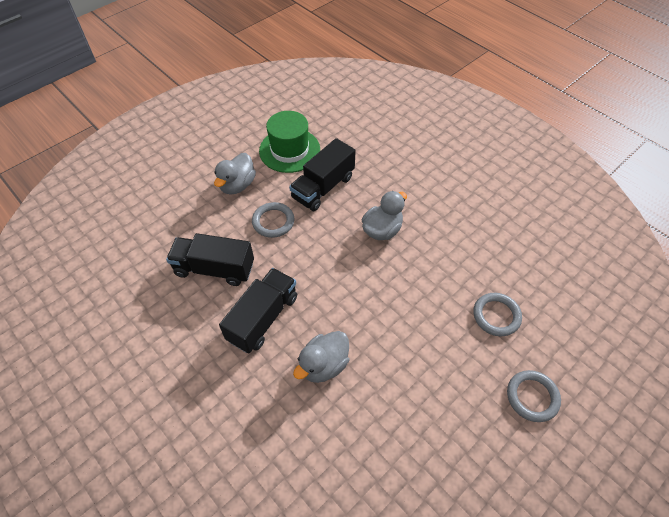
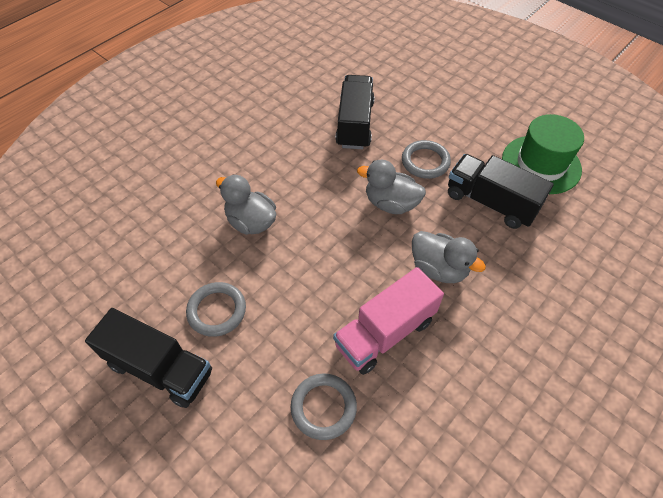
camera: 85 degrees right, 0 degrees up
(237, 185) = (469, 125): grey duck -> grey duck (391, 203)
(263, 318) = (302, 168): black truck -> black truck (160, 368)
(436, 271) = (385, 333): none -> pink truck
(532, 397) = (207, 444): grey ring -> grey ring (217, 311)

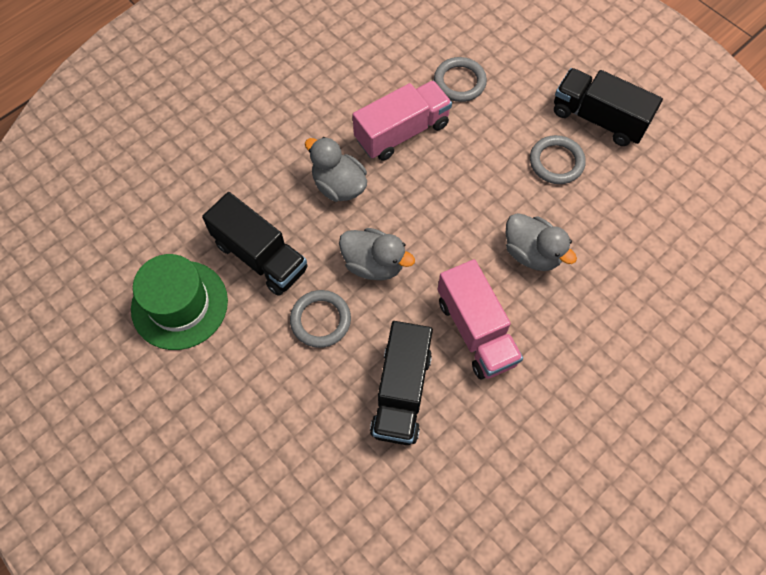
camera: 175 degrees left, 10 degrees up
(301, 163) = (476, 331): none -> pink truck

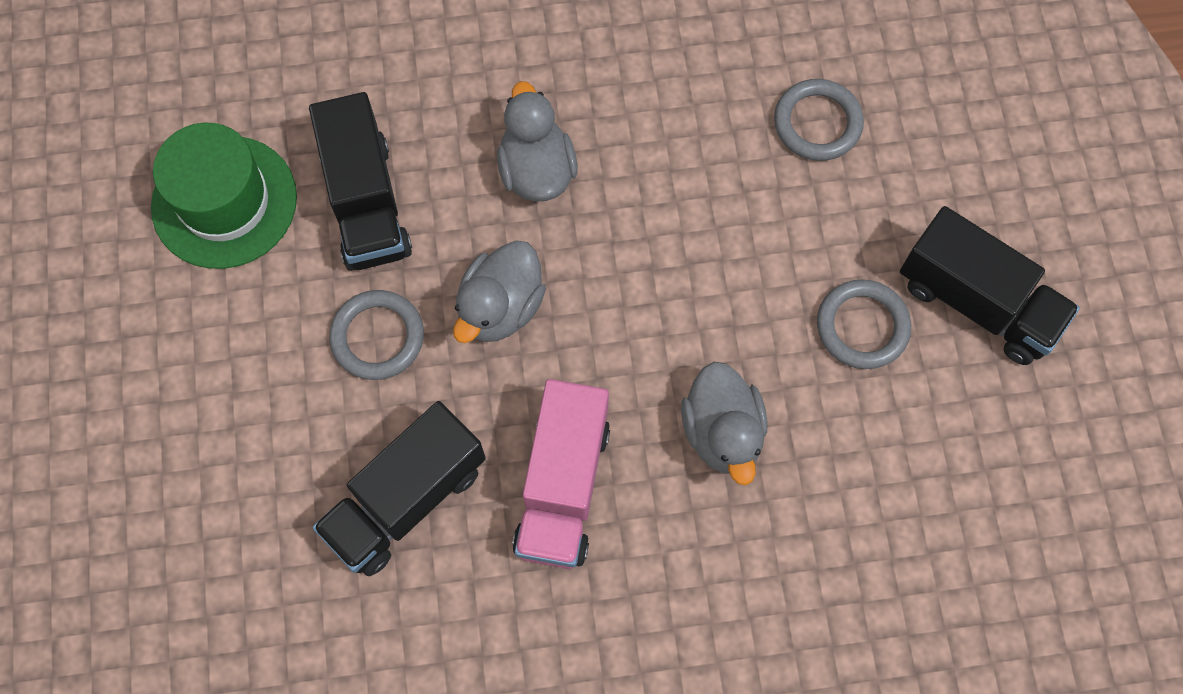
camera: 35 degrees right, 5 degrees up
(374, 264) = (500, 307): grey duck -> grey duck turned 60 degrees clockwise
(402, 132) = (679, 147): pink truck -> none
(598, 119) = (977, 302): black truck -> black truck turned 150 degrees clockwise

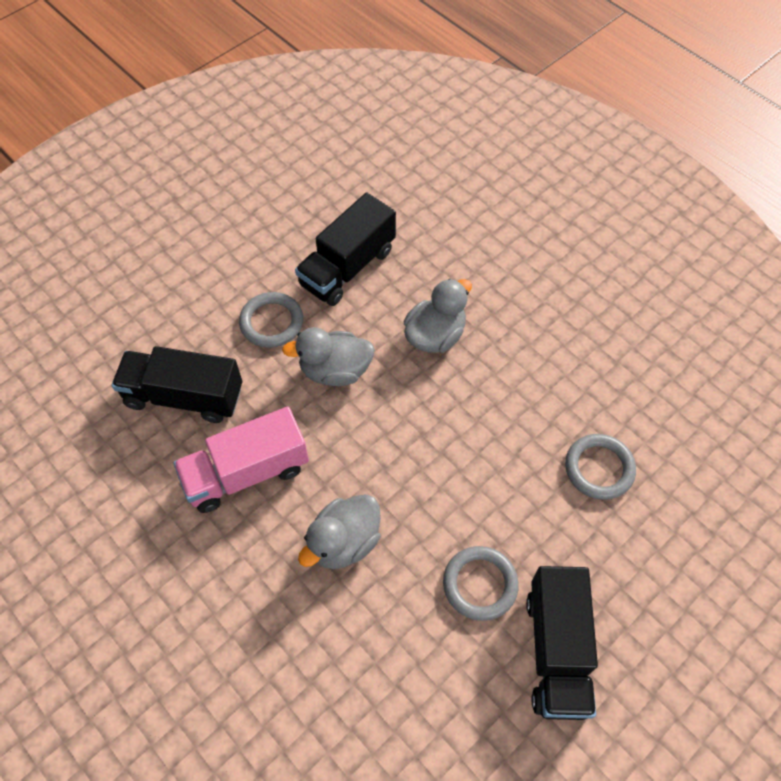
camera: 55 degrees right, 10 degrees down
(224, 202) = (297, 206): green hat -> none

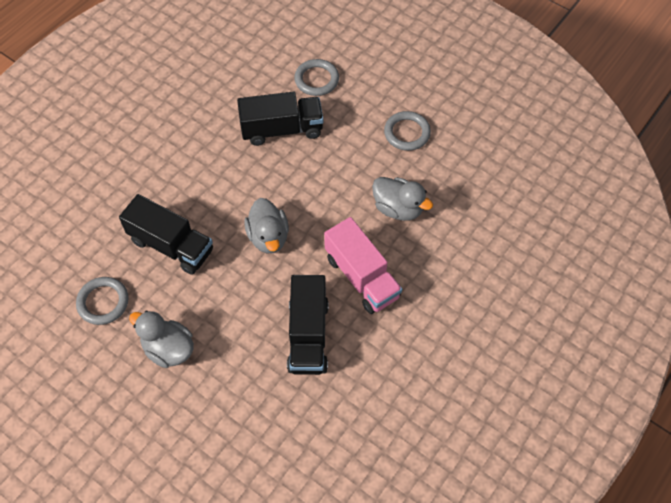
camera: 100 degrees left, 0 degrees up
(271, 322) = (231, 289): grey ring -> grey ring (103, 302)
(435, 335) = (228, 178): grey duck -> grey duck (168, 349)
(556, 651) = (436, 93): black truck -> black truck (282, 129)

